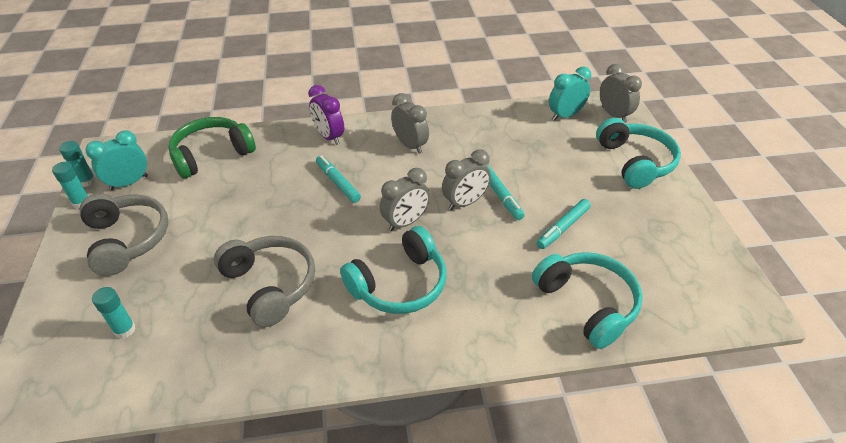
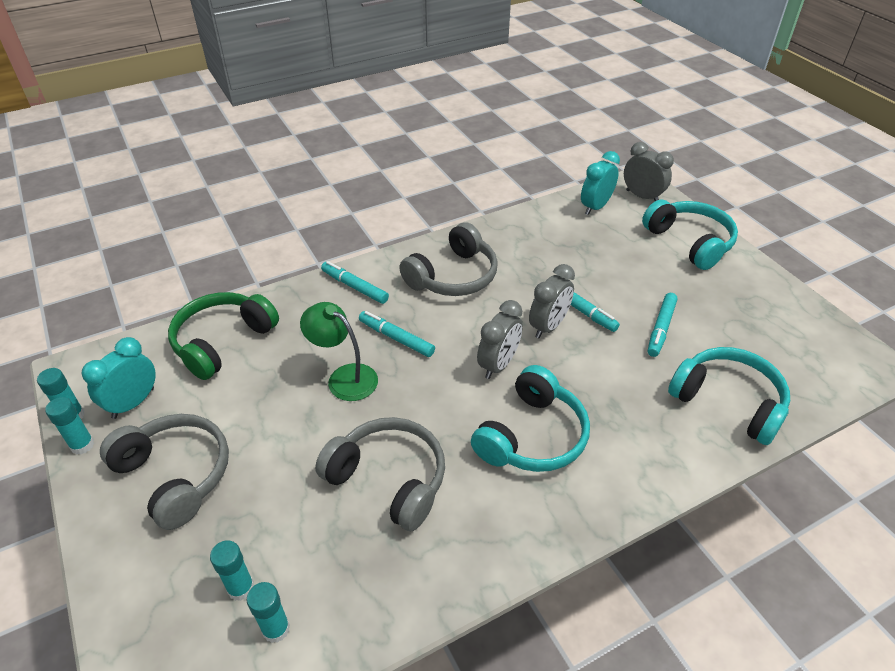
camera: 20 degrees left, 0 degrees up
(131, 366) = (276, 629): none -> turquoise glue stick
(282, 202) = (344, 377): none -> green lamp
(329, 137) = (354, 287): purple clock -> turquoise marker
(410, 145) = (453, 276): grey clock -> grey headphones

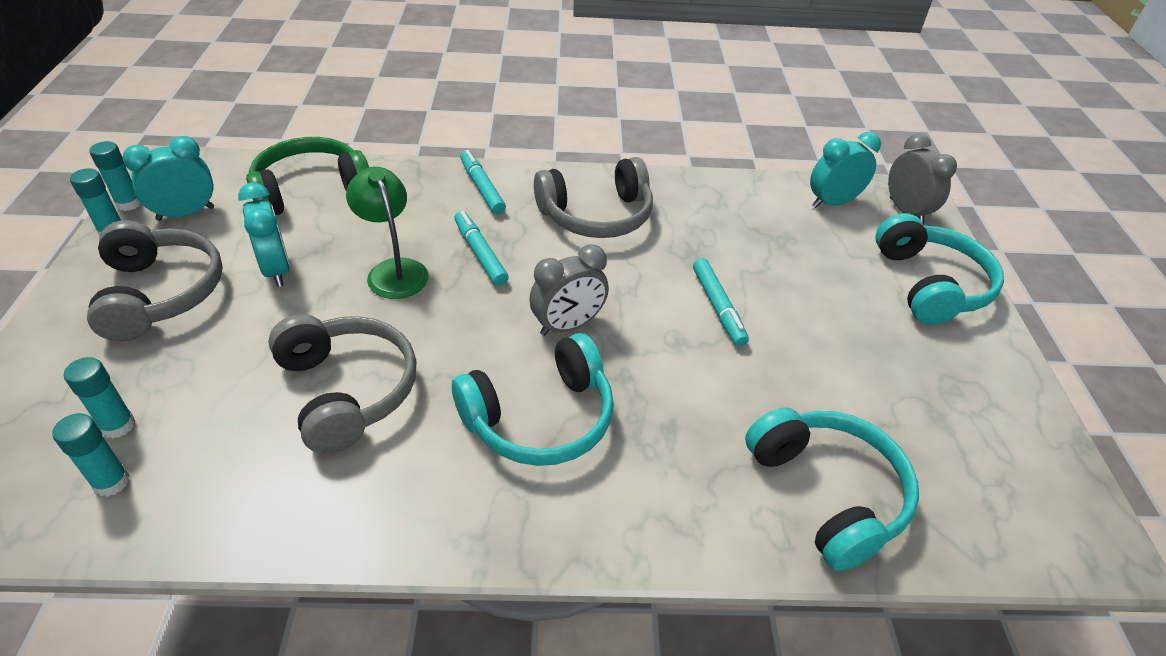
camera: 25 degrees right, 0 degrees up
(253, 415) = (276, 270): none -> turquoise clock
(548, 326) = (662, 309): grey clock -> none
(661, 328) = (805, 368): turquoise marker -> none

